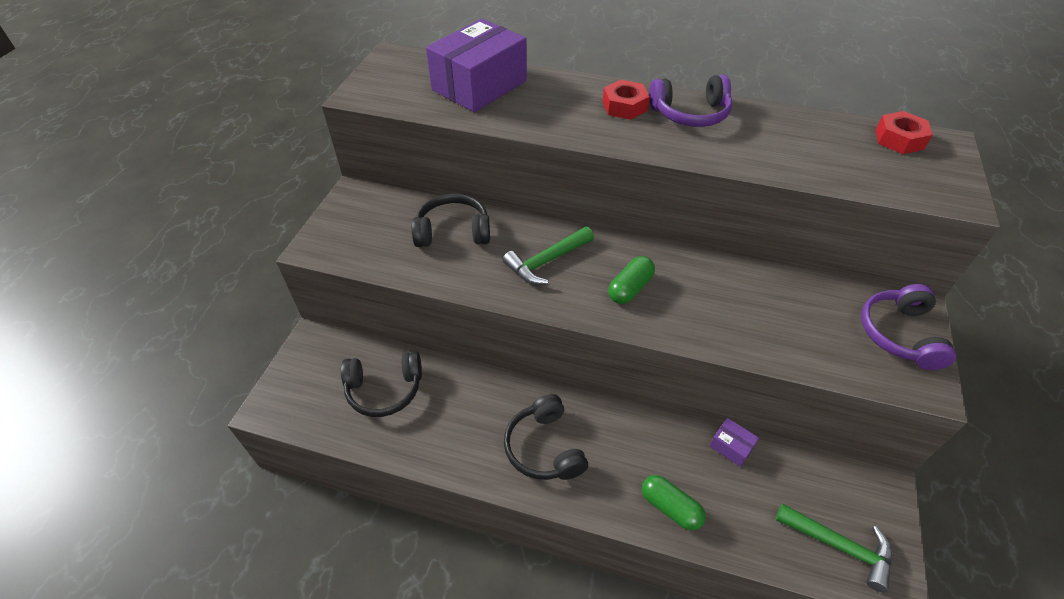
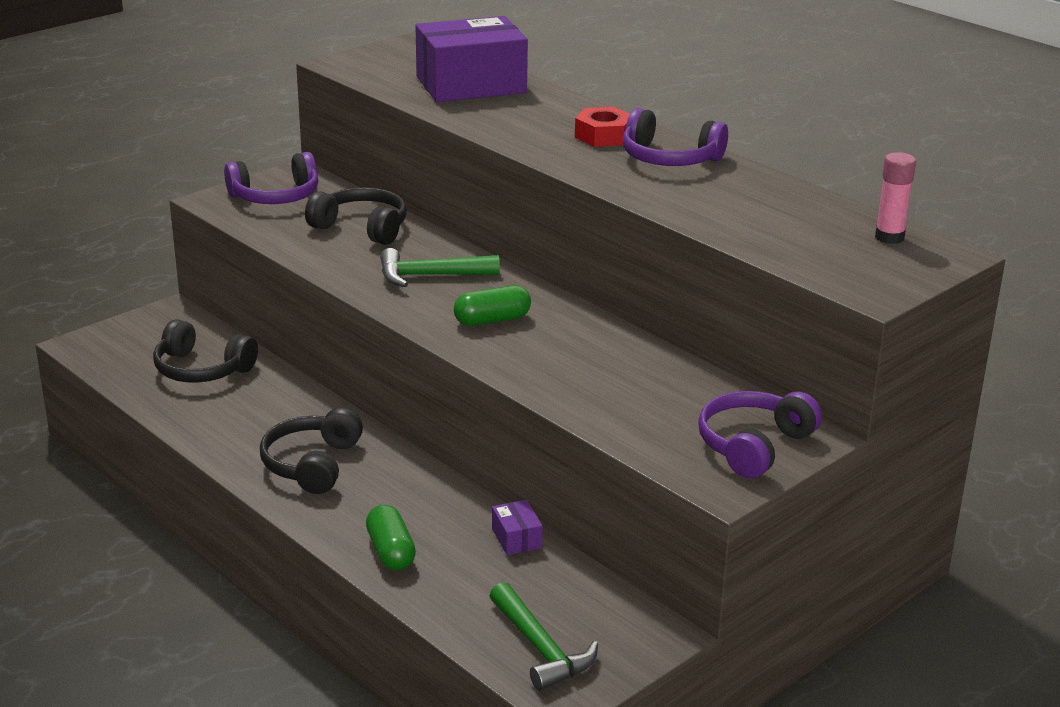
camera: 30 degrees right, 20 degrees down
(359, 224) = (276, 196): none -> purple headphones
(899, 139) = (889, 237): red nut -> pink glue stick

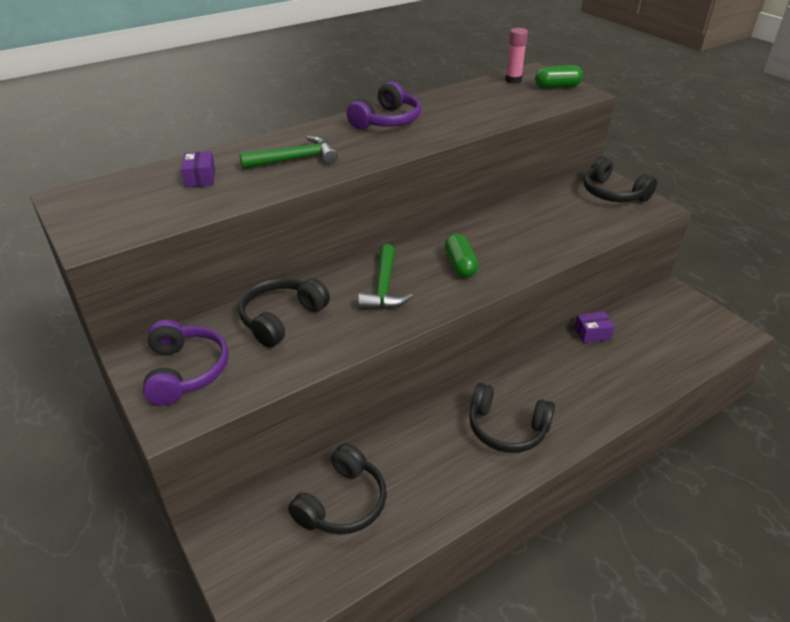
camera: 80 degrees left, 10 degrees up
(391, 551) = (614, 391): green capsule -> green capsule (557, 86)
(471, 85) = (200, 178): purple box -> purple box, size x0.41
(540, 648) = (698, 335): green hammer -> green hammer (295, 159)
(603, 136) = (338, 137): red nut -> none
(753, 445) = (612, 193): purple headphones -> black headphones

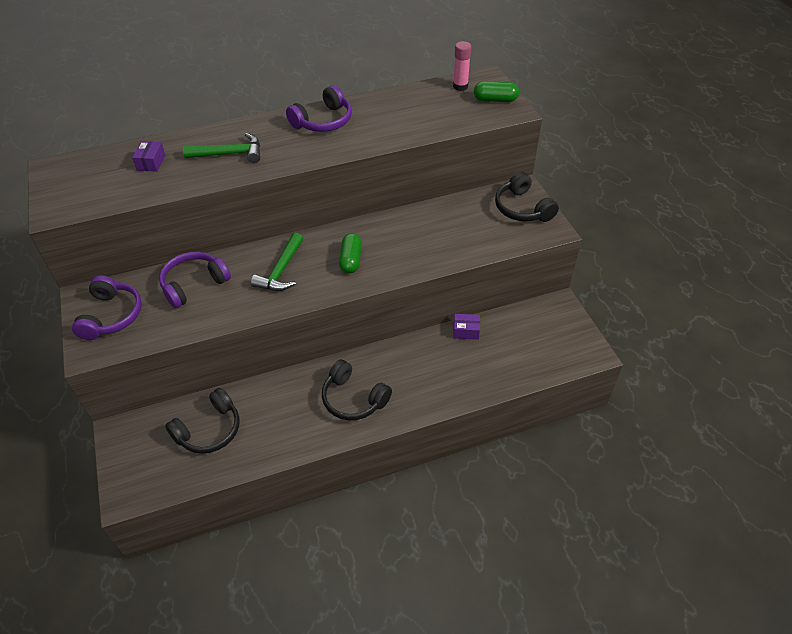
camera: 15 degrees right, 10 degrees up
(281, 318) = (194, 284): black headphones -> purple headphones

